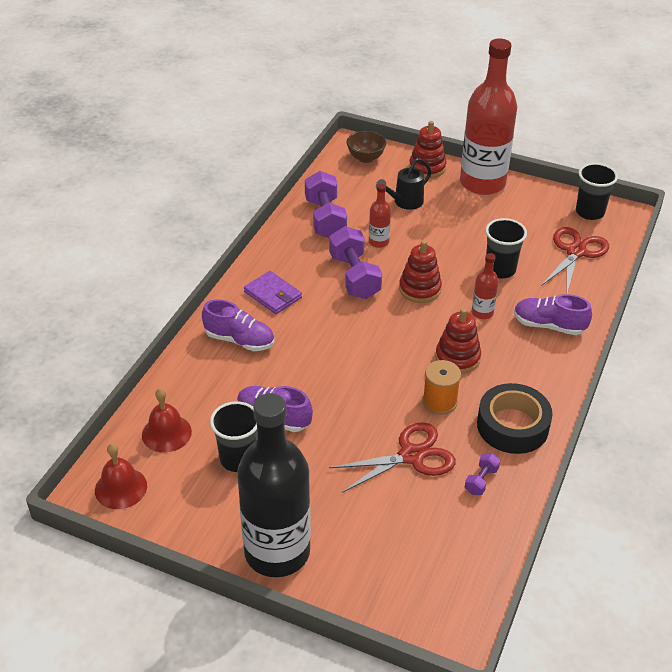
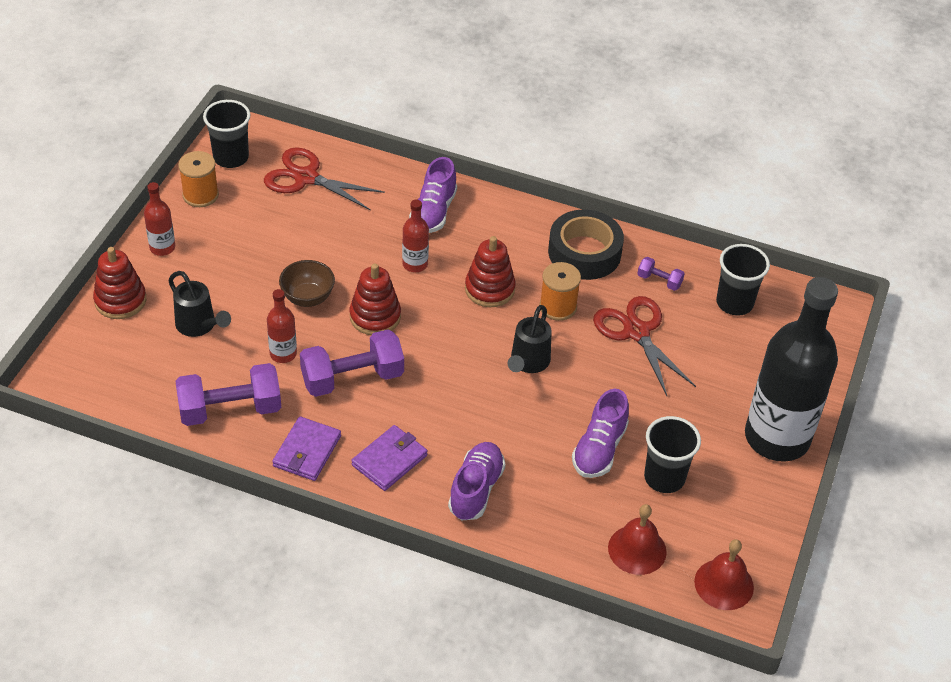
camera: 95 degrees left, 5 degrees up
(285, 254) = (307, 451): none -> purple wallet
(365, 158) = (88, 366): brown bowl -> brown bowl (308, 298)
(371, 378) = (528, 363): none -> black watering can
(482, 183) = (162, 247): red bottle -> red bottle, size x0.42
(500, 270) = (338, 244): black cup -> black cup (734, 303)
(542, 198) = (200, 195): none -> orange spool

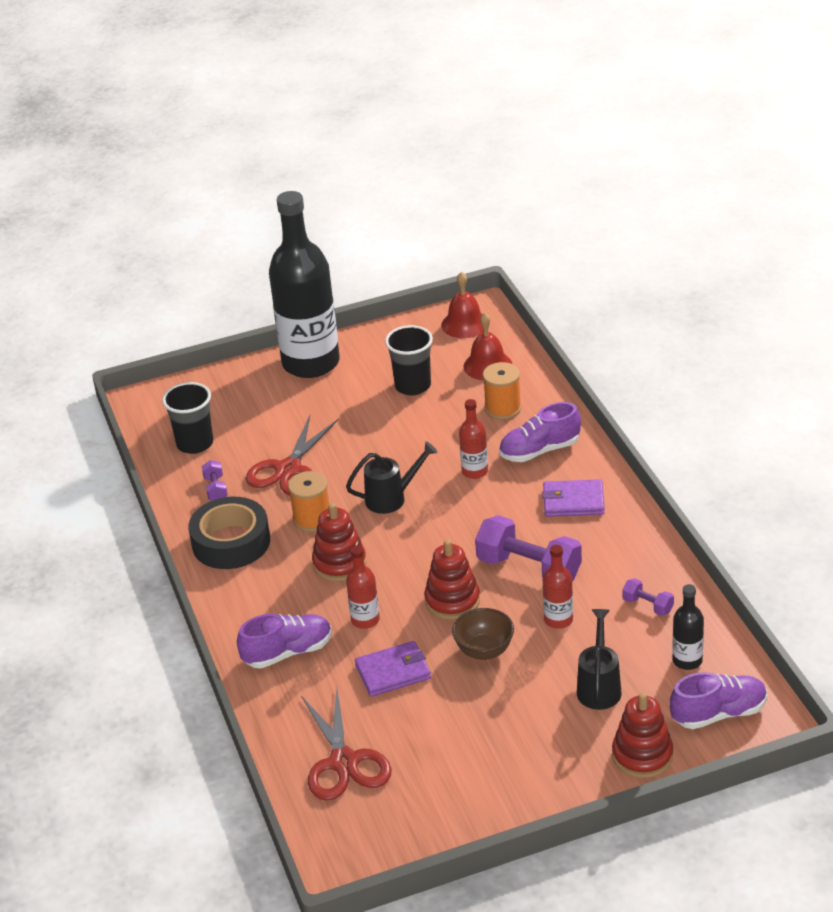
camera: 125 degrees left, 10 degrees down
(156, 386) = (687, 660): none -> black bottle
(162, 247) = (552, 782): red bottle -> red bottle (475, 471)
(200, 195) = (457, 813): orange spool -> orange spool (503, 408)
(230, 409) = (648, 605): purple dumbbell -> purple dumbbell, size x0.48
(231, 157) = (382, 835): black cup -> none
(307, 451) = (624, 542): purple wallet -> purple wallet (393, 672)
(599, 449) = (427, 423): purple shoe -> purple shoe (719, 713)

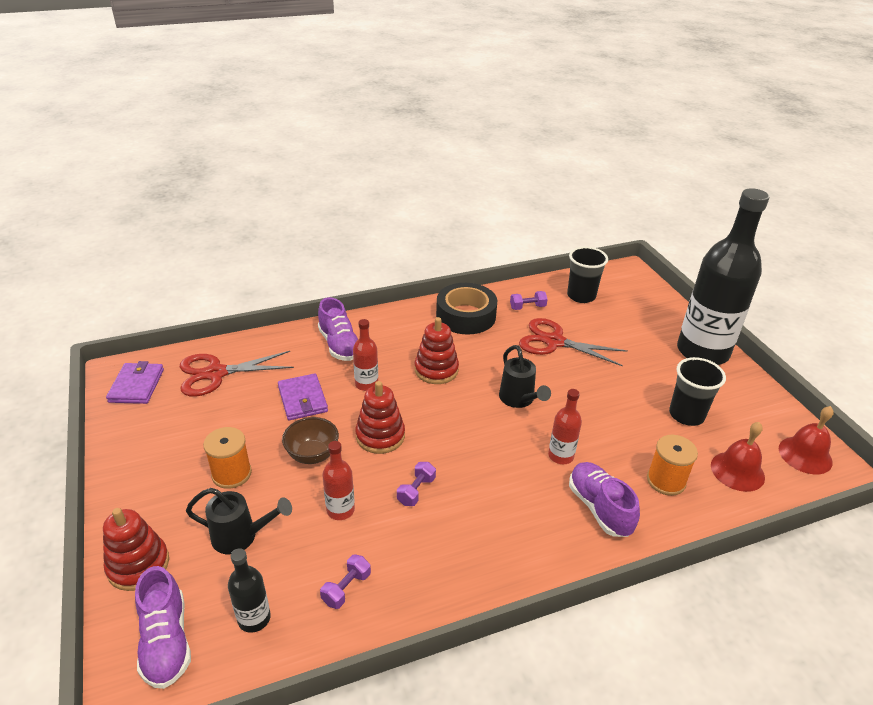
camera: 85 degrees right, 0 degrees up
(312, 519) = (491, 355): orange spool -> orange spool (231, 474)
(529, 569) = (416, 491): purple dumbbell -> purple dumbbell, size x0.48
(573, 501) = (517, 532): purple wallet -> purple wallet (136, 385)

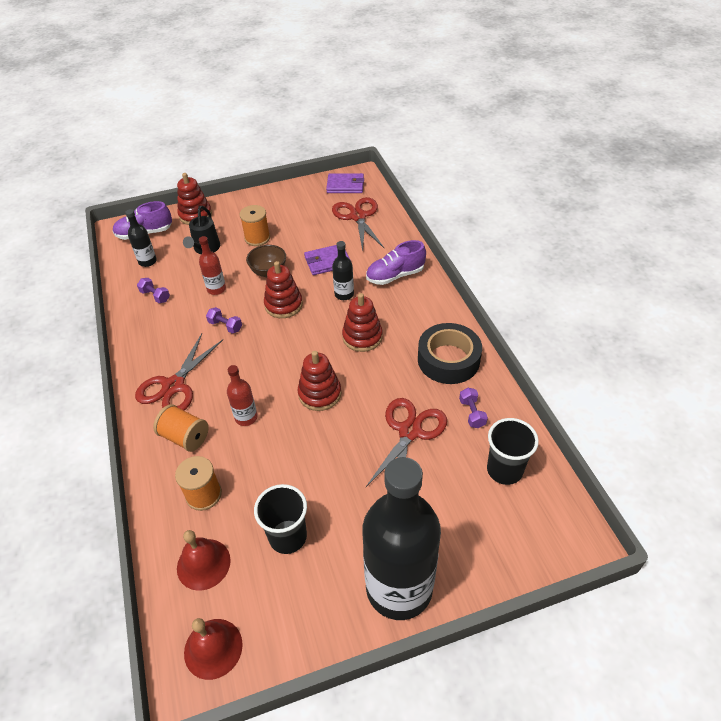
camera: 95 degrees right, 10 degrees up
(366, 384) = (344, 294): red bottle -> black bottle
(519, 400) = (319, 394): black watering can -> red stacking toy
(524, 532) = (173, 386): none -> red scissors
(599, 508) = (185, 437): purple shoe -> orange spool

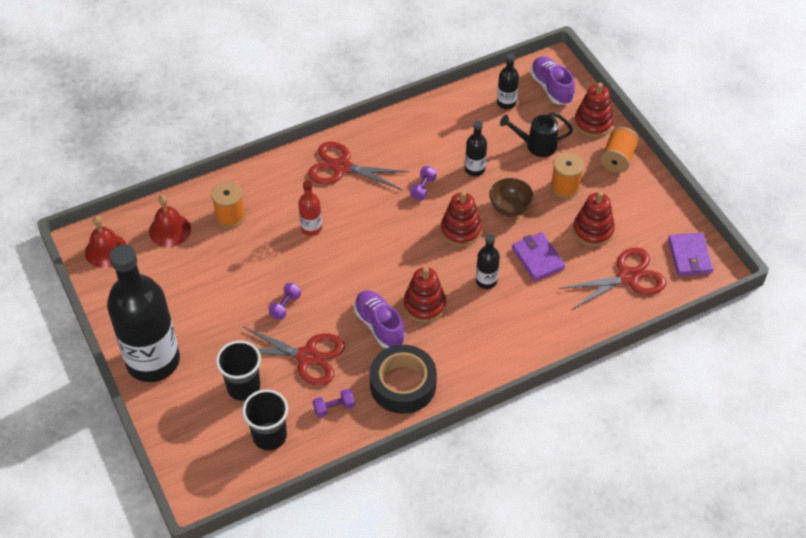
camera: 80 degrees right, 5 degrees up
(155, 296) = (456, 123): purple dumbbell -> purple dumbbell (285, 306)
(185, 437) = (286, 189): orange spool -> orange spool (617, 159)
(216, 289) = (474, 169): red bottle -> black bottle
(288, 537) = (194, 280): black cup -> black cup (243, 387)
(319, 394) = (345, 279): red stacking toy -> red stacking toy (593, 230)
(395, 276) = (526, 325): purple shoe -> purple shoe (379, 325)

